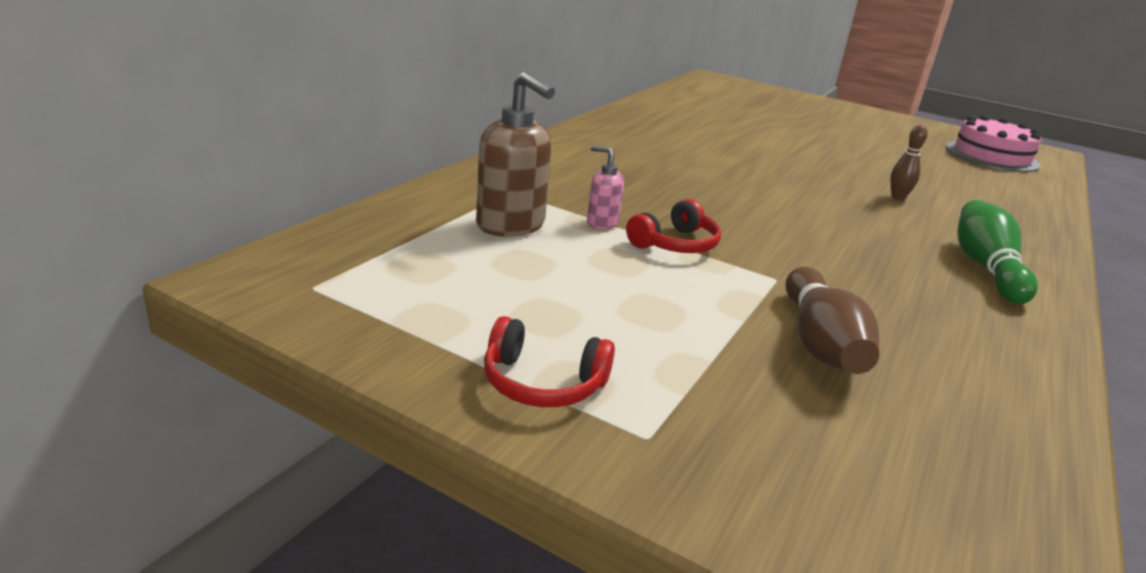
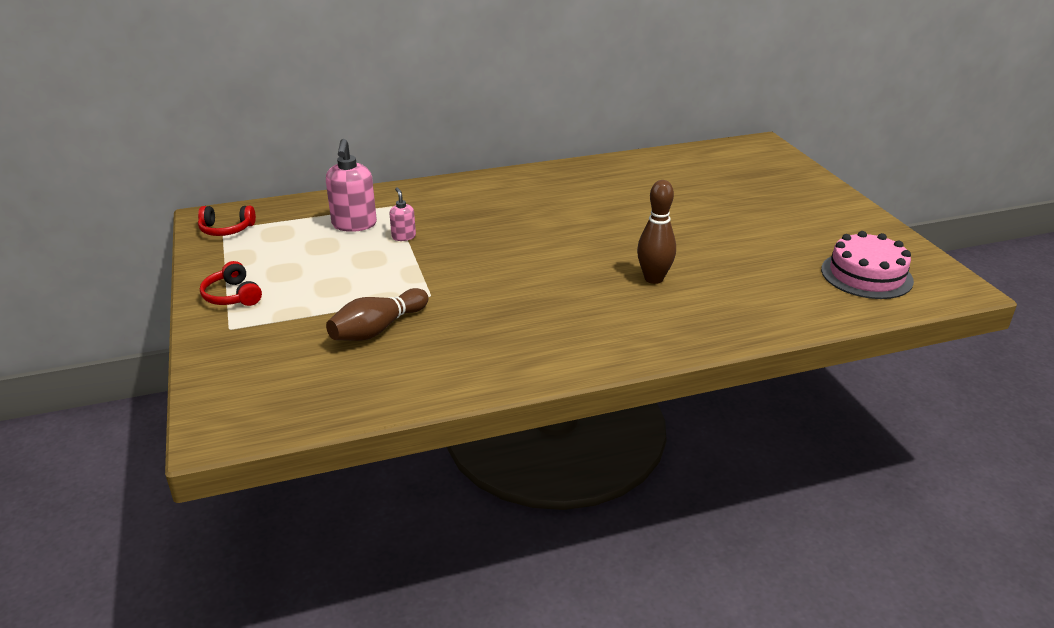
camera: 45 degrees right, 5 degrees up
(511, 226) = (354, 225): brown soap dispenser -> pink soap dispenser
(675, 244) = (418, 260): red headphones -> red headphones (226, 229)
(897, 197) = (654, 279): brown bowling pin -> brown bowling pin, size x1.74
(985, 268) = (586, 337): green bowling pin -> none

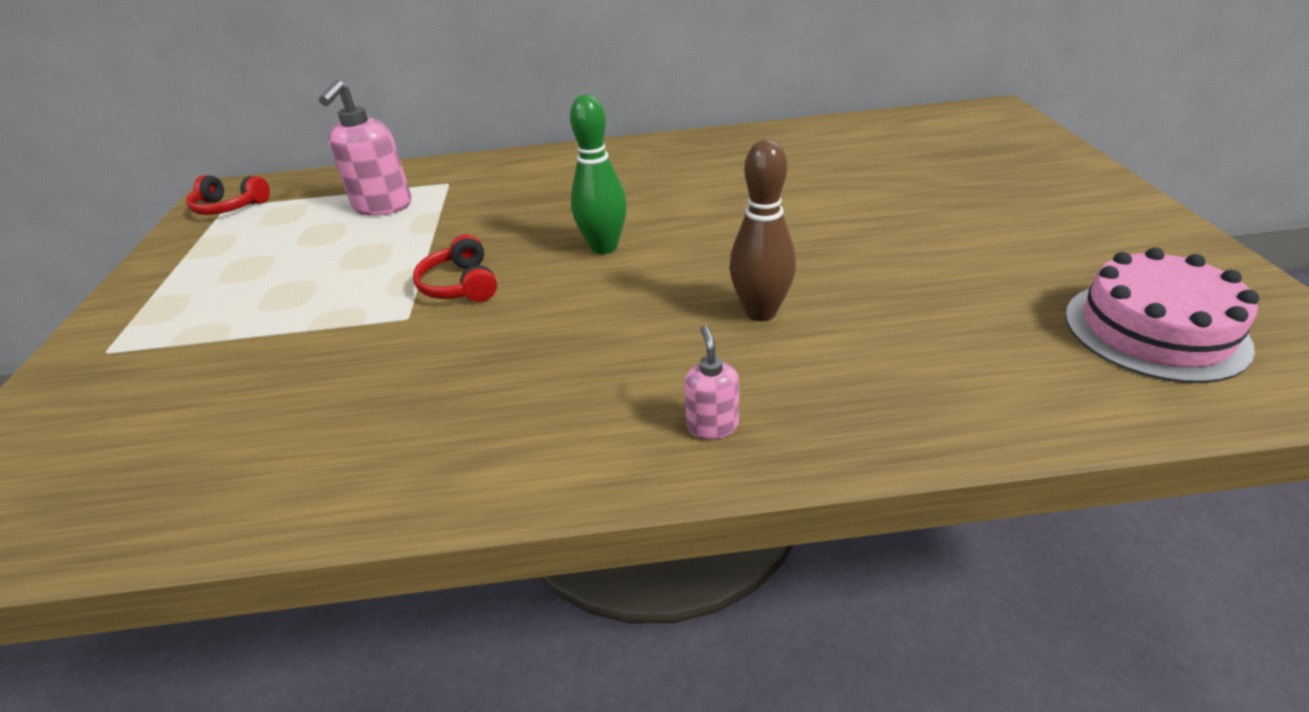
camera: 15 degrees right, 5 degrees up
(232, 296) = (154, 300): red headphones -> red headphones (460, 285)
(378, 329) = (294, 371): brown bowling pin -> none
(403, 237) = (432, 225): pink soap dispenser -> pink soap dispenser (712, 425)
(536, 246) = (604, 247): none -> green bowling pin

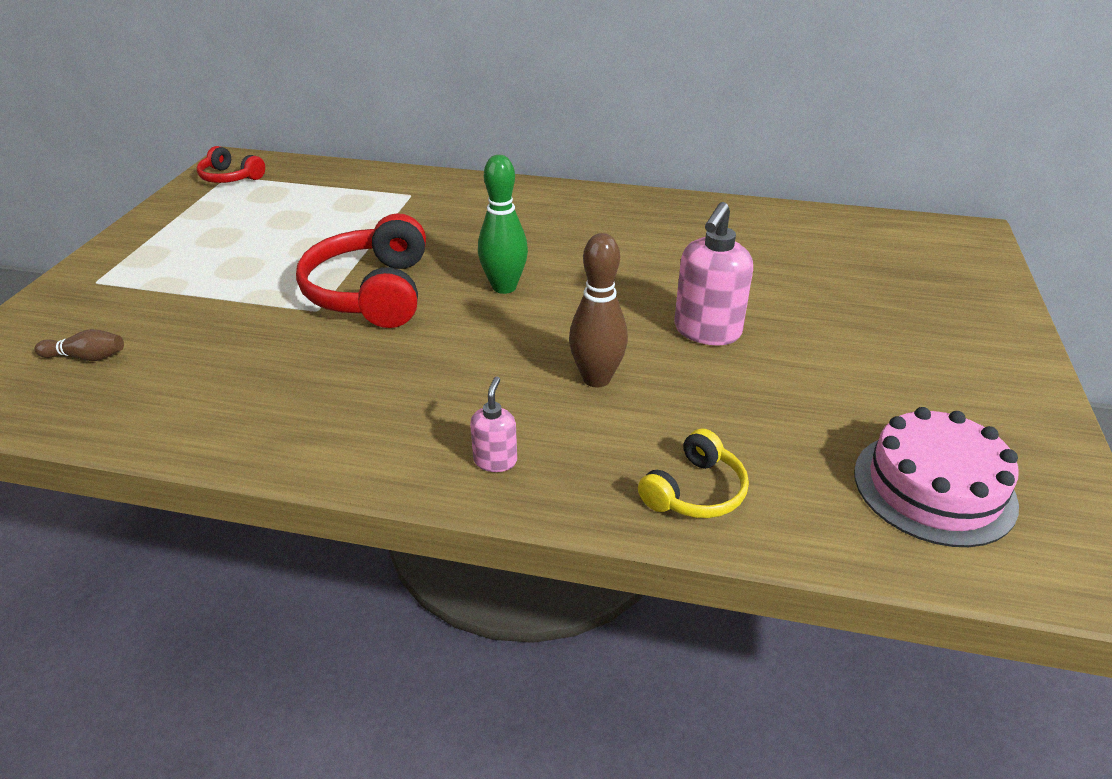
camera: 15 degrees right, 0 degrees up
(131, 443) = (87, 357): none -> brown bowling pin
(383, 207) = (347, 205): pink soap dispenser -> pink soap dispenser (707, 331)
(460, 285) = (371, 292): red headphones -> red headphones, size x1.86
(942, 398) = (695, 491): none -> yellow headphones

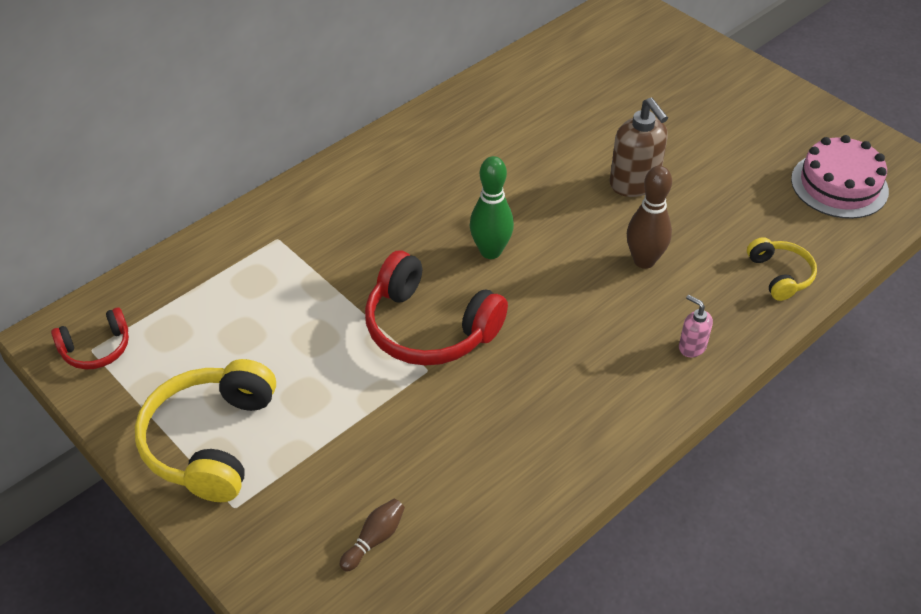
camera: 55 degrees left, 10 degrees up
(163, 248) = (210, 441): none -> yellow headphones
(707, 331) = (634, 184): pink soap dispenser -> brown soap dispenser

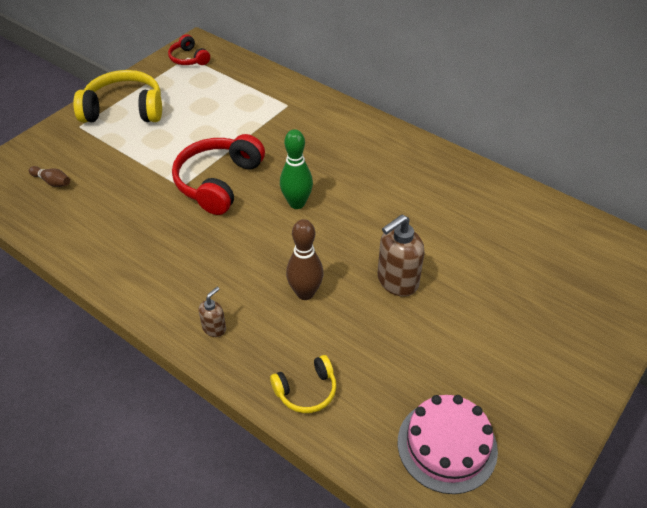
camera: 80 degrees right, 0 degrees up
(692, 347) = (214, 328): pink soap dispenser -> brown soap dispenser

